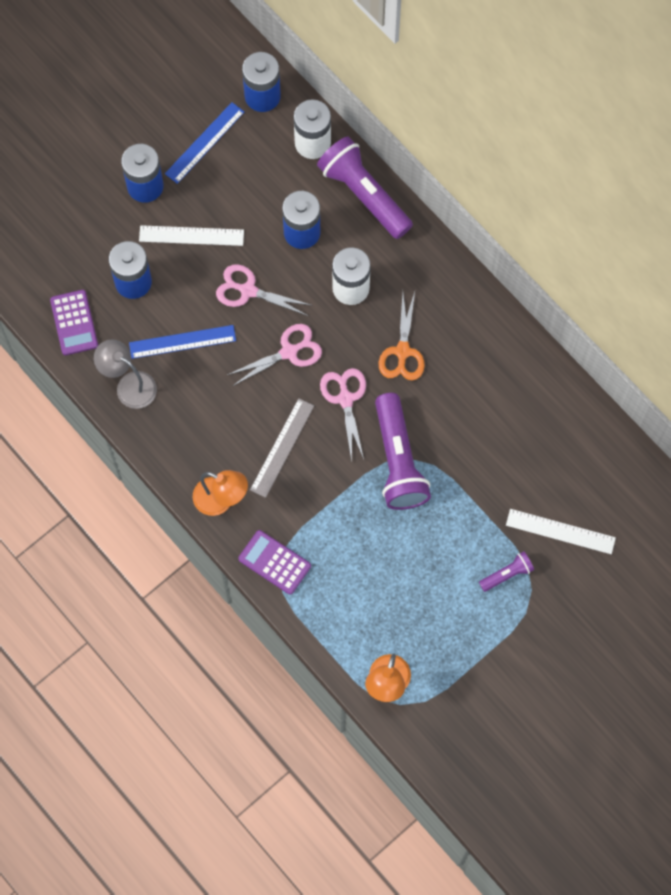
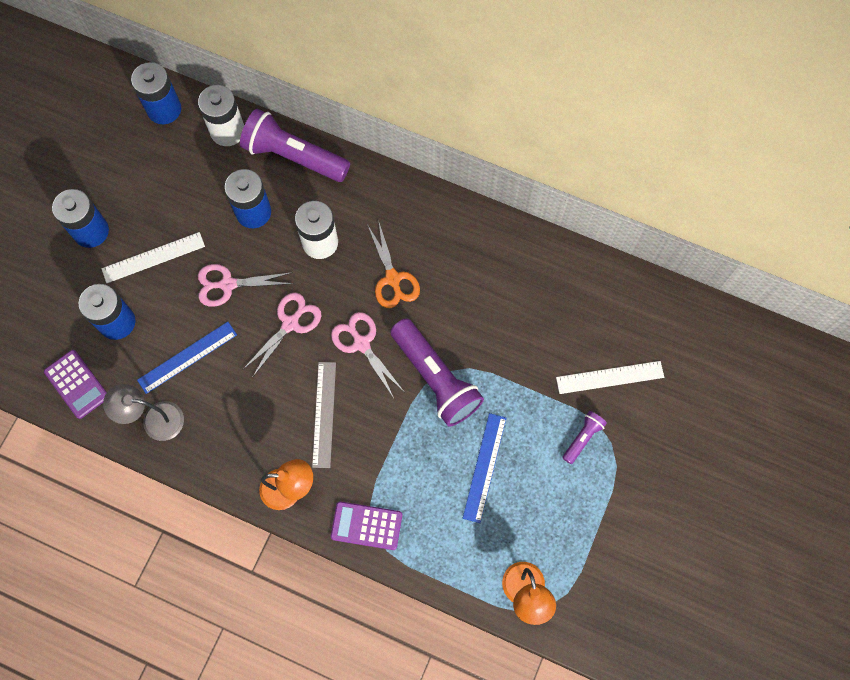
camera: 25 degrees left, 0 degrees up
(204, 143) = (129, 170): blue ruler -> blue ruler (484, 467)

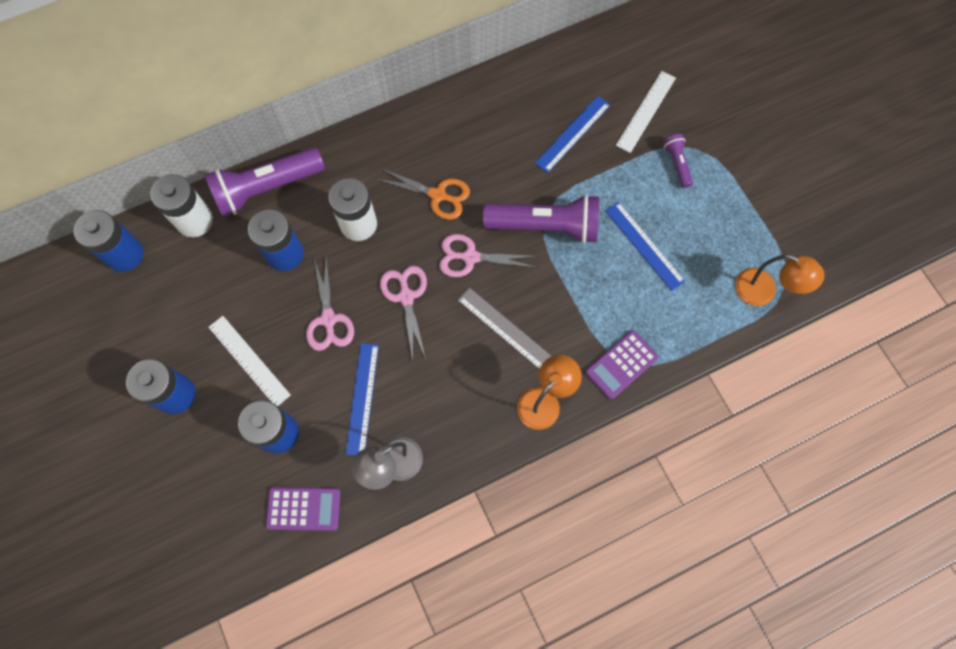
camera: 50 degrees left, 0 degrees up
(153, 257) = (249, 360): white ruler -> white ruler turned 60 degrees counterclockwise
(228, 284) = (328, 319): pink scissors -> pink scissors turned 45 degrees counterclockwise
(536, 336) = (573, 134): none -> blue ruler

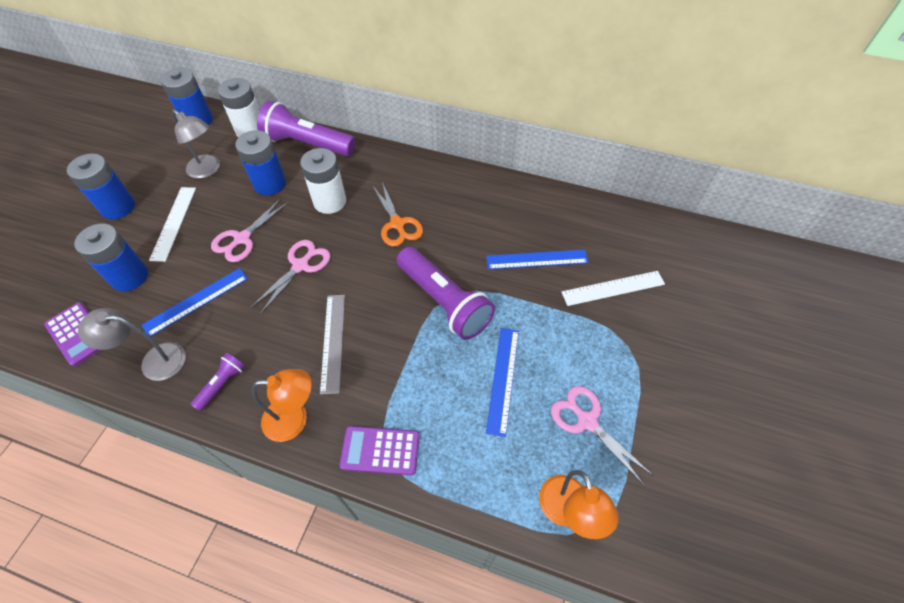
camera: 45 degrees right, 15 degrees down
(209, 291) = (208, 170): none -> grey lamp
(470, 257) = (370, 277): pink scissors -> pink scissors (587, 421)
(677, 163) = (598, 343): purple flashlight -> purple flashlight (222, 384)

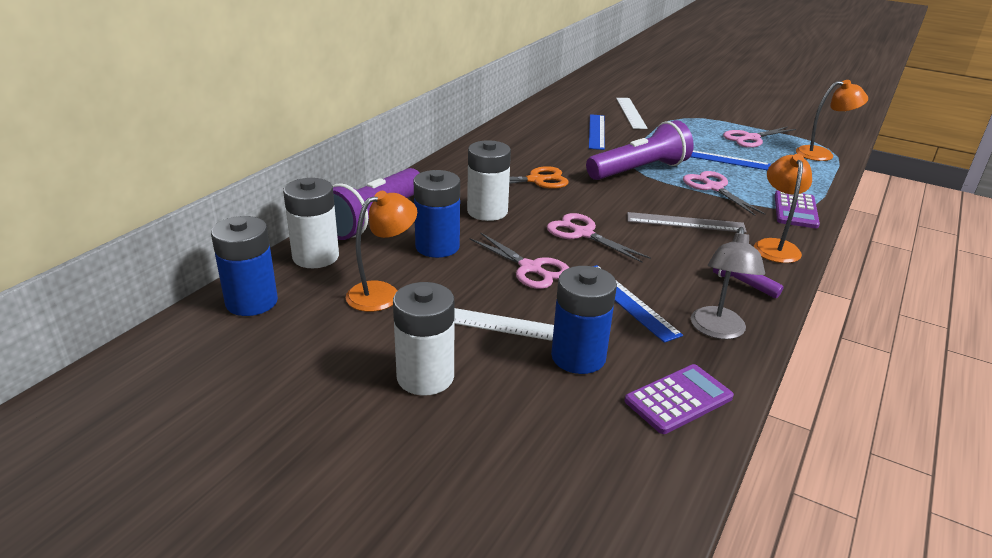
camera: 80 degrees left, 25 degrees down
(118, 207) = (425, 377): blue battery -> white battery
(208, 170) = (382, 293): grey lamp -> orange lamp
(419, 370) = (713, 188): none -> pink scissors

